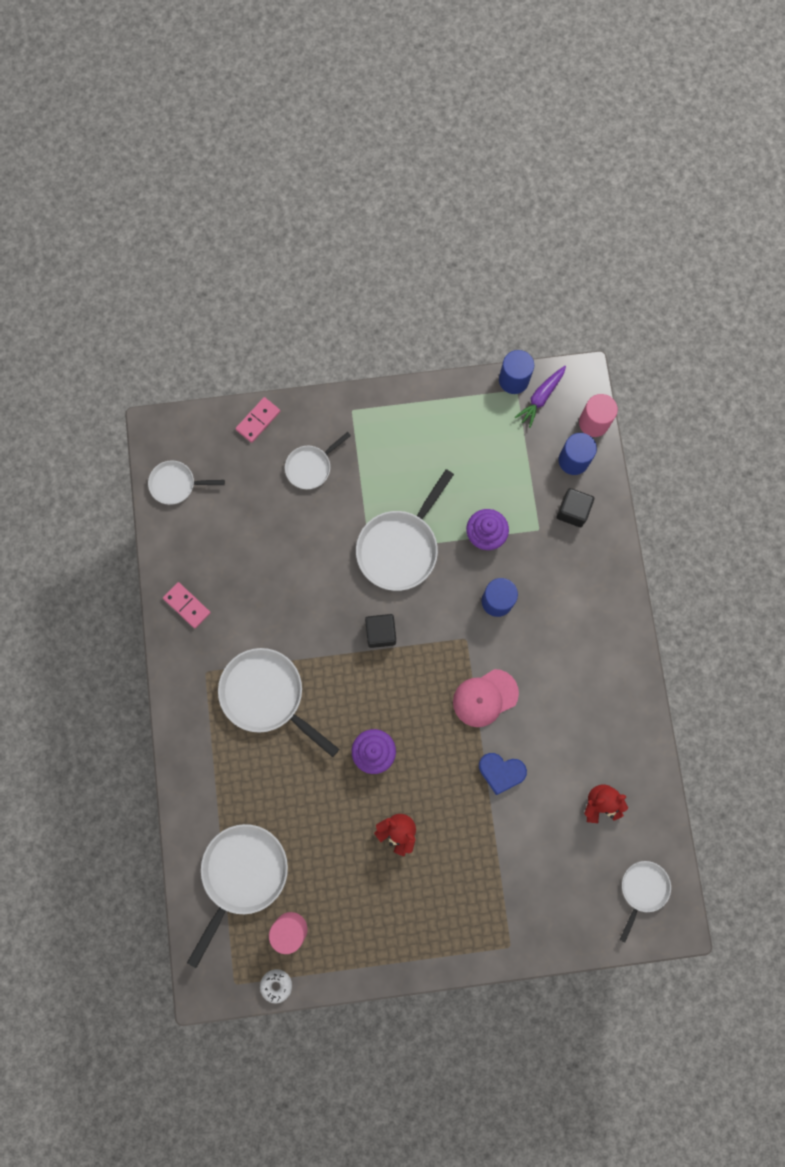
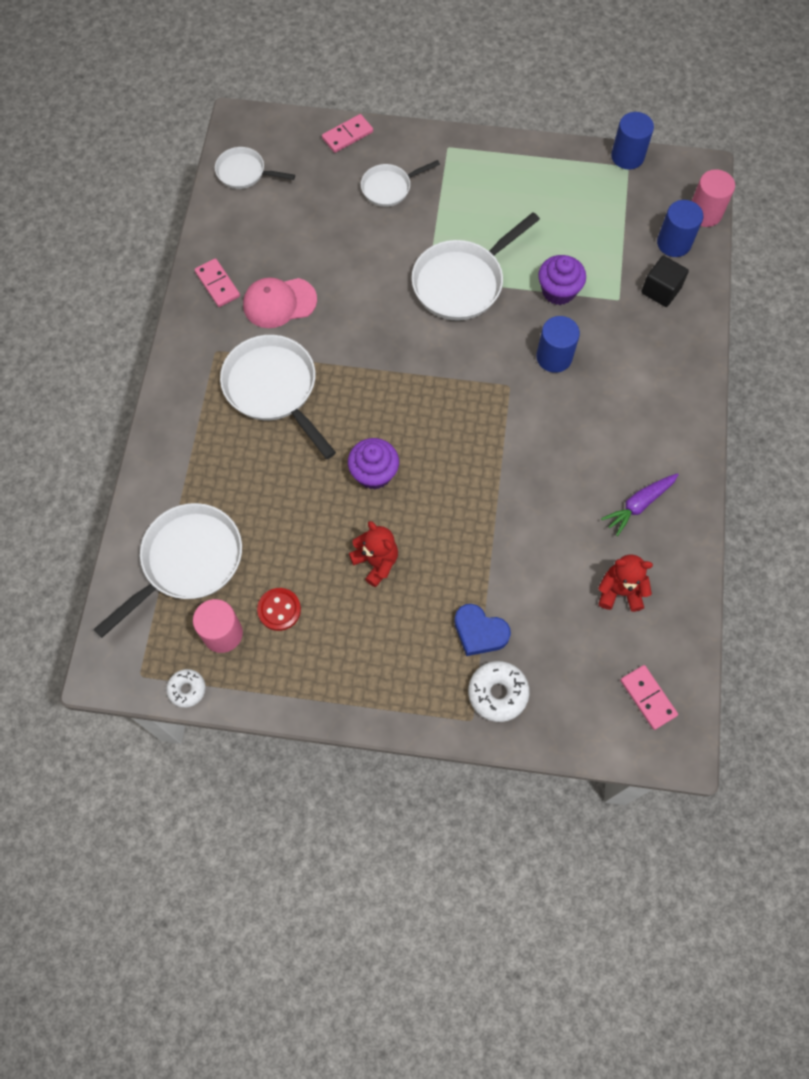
camera: 15 degrees right, 10 degrees down
(330, 896) = (279, 610): none -> red button
(381, 633) = (417, 358): black cube -> none
(485, 698) = (514, 449): pink cap -> pink cap (279, 303)
(501, 772) = (512, 529): blue heart -> blue heart (479, 632)
(524, 918) = (497, 693): none -> white donut
(541, 398) = (652, 179): purple carrot -> purple carrot (639, 505)
(642, 889) = (648, 698): white pan -> pink domino

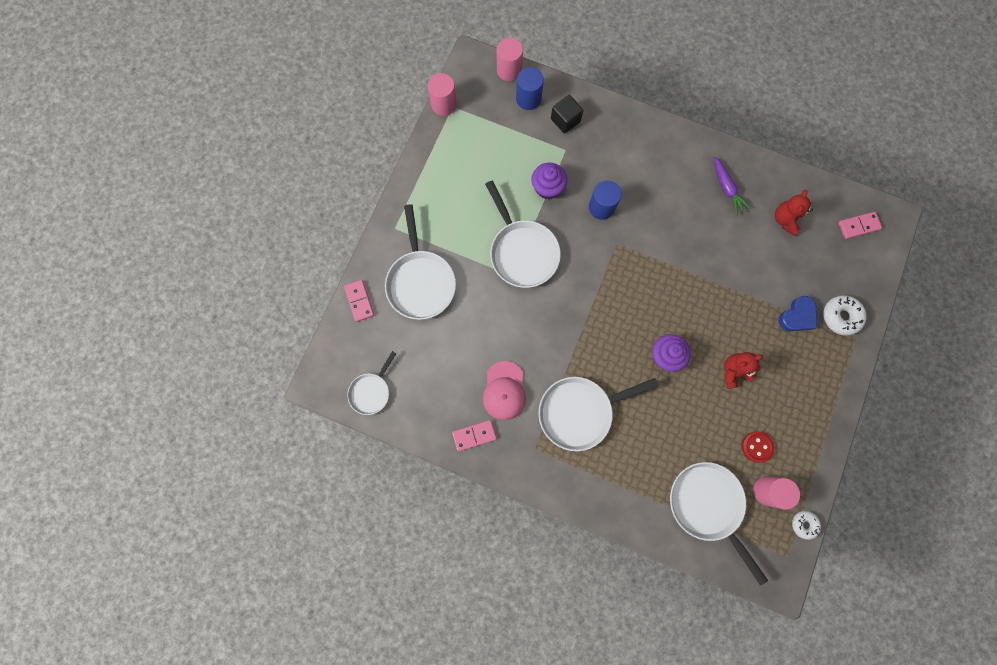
camera: 75 degrees left, 10 degrees up
(389, 188) = (420, 282): white pan -> white pan, size x1.76
(627, 156) = (444, 104): blue cylinder -> pink cylinder

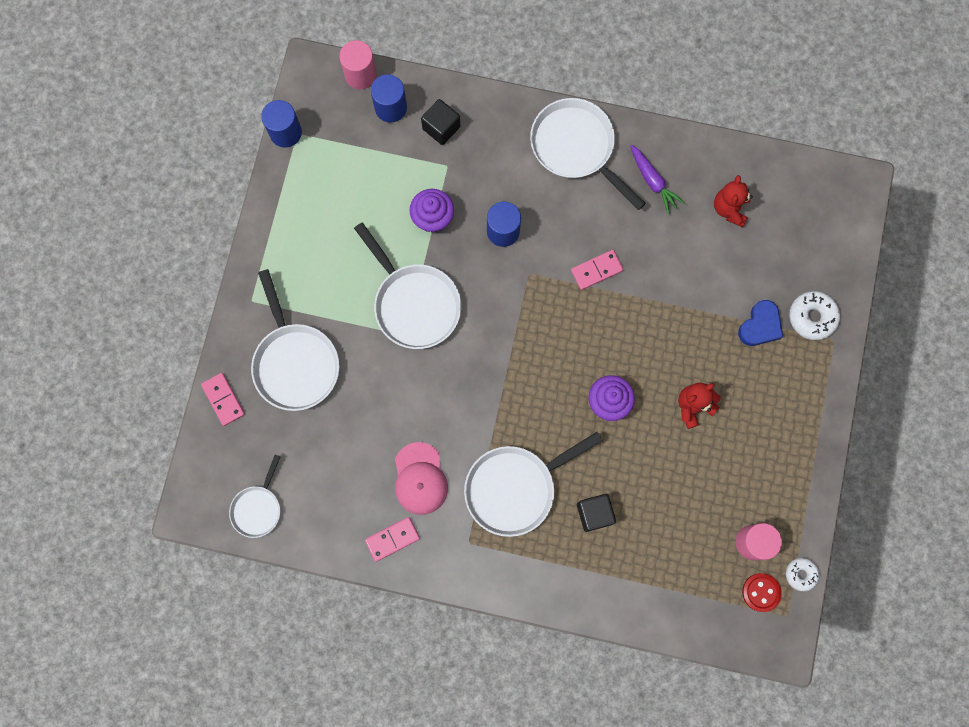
camera: 10 degrees left, 0 degrees up
(444, 104) = (285, 132): pink cylinder -> blue cylinder
(640, 444) = (594, 513): none -> black cube
(707, 505) = (684, 572): white pan -> white pan (576, 147)
(757, 447) = (733, 492): red button -> red button (761, 592)
(858, 226) = (819, 201): pink domino -> pink domino (596, 270)

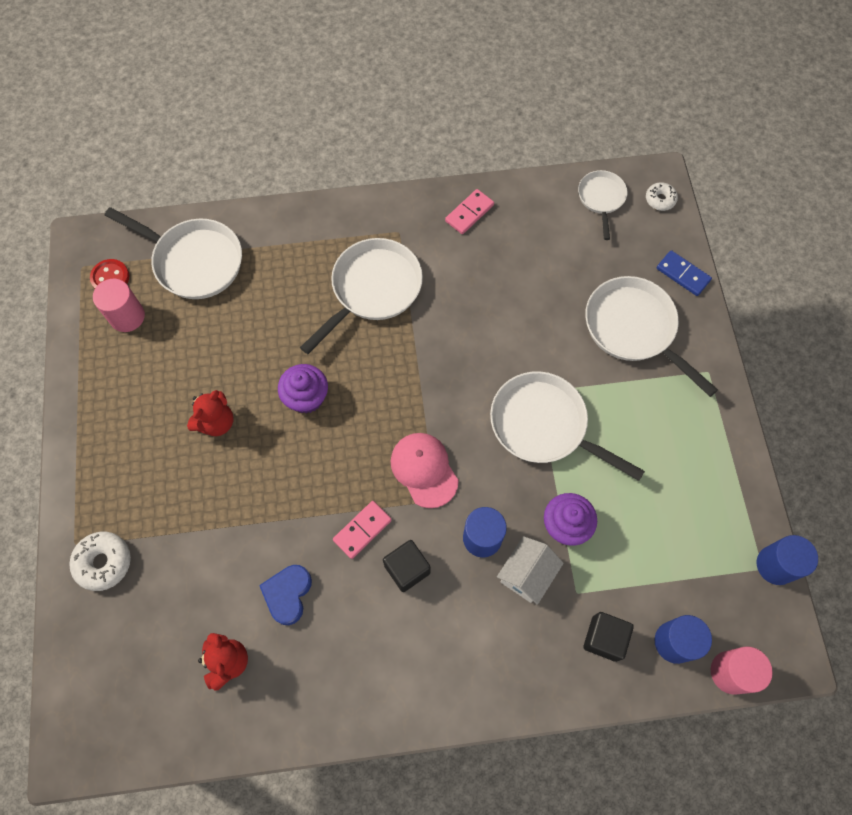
camera: 160 degrees right, 10 degrees down
(223, 399) = (683, 274): pink domino -> blue domino
(420, 479) = (466, 268): pink cap -> pink cap (424, 470)
(479, 192) = (526, 575): none -> white house
(576, 147) = (435, 673): white pan -> white pan (194, 261)
(594, 513) = (289, 292): black cube -> black cube (407, 569)
(653, 181) = (329, 663): purple carrot -> none
(760, 326) = (162, 532): blue heart -> blue heart (288, 594)
(801, 574) = (74, 304): white donut -> white donut (660, 199)

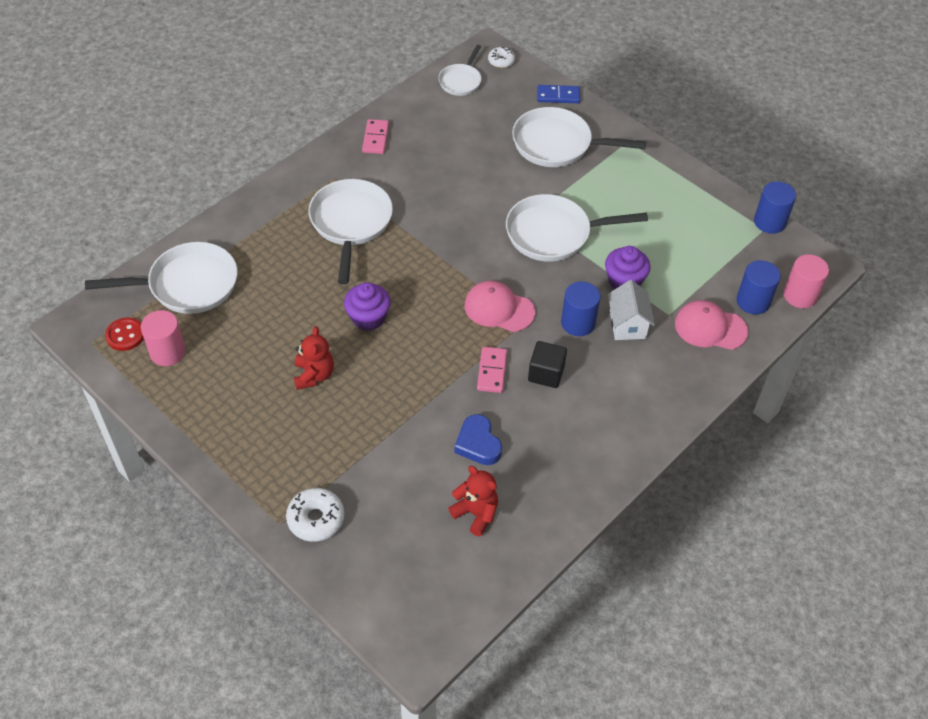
camera: 40 degrees left, 15 degrees down
(601, 199) = (461, 81): white pan -> white pan turned 120 degrees counterclockwise
(604, 638) = (710, 327): black cube -> pink cap

